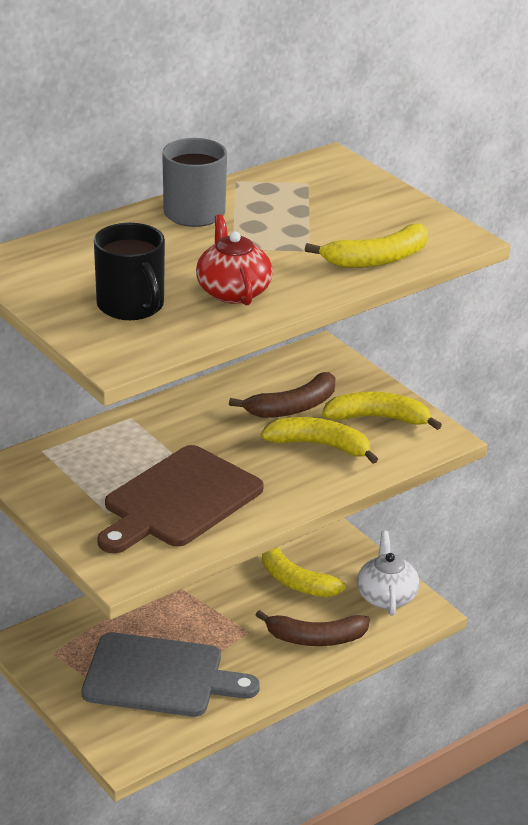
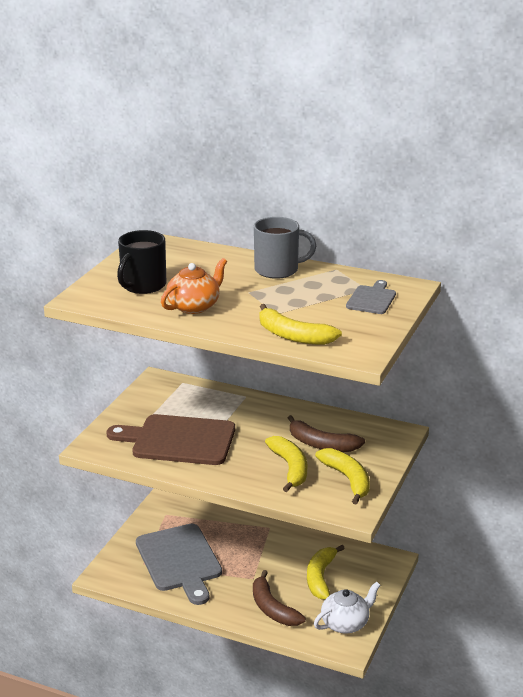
camera: 60 degrees right, 5 degrees down
(233, 291) = (194, 306): red teapot -> orange teapot
(337, 189) = (371, 299): none -> grey cutting board

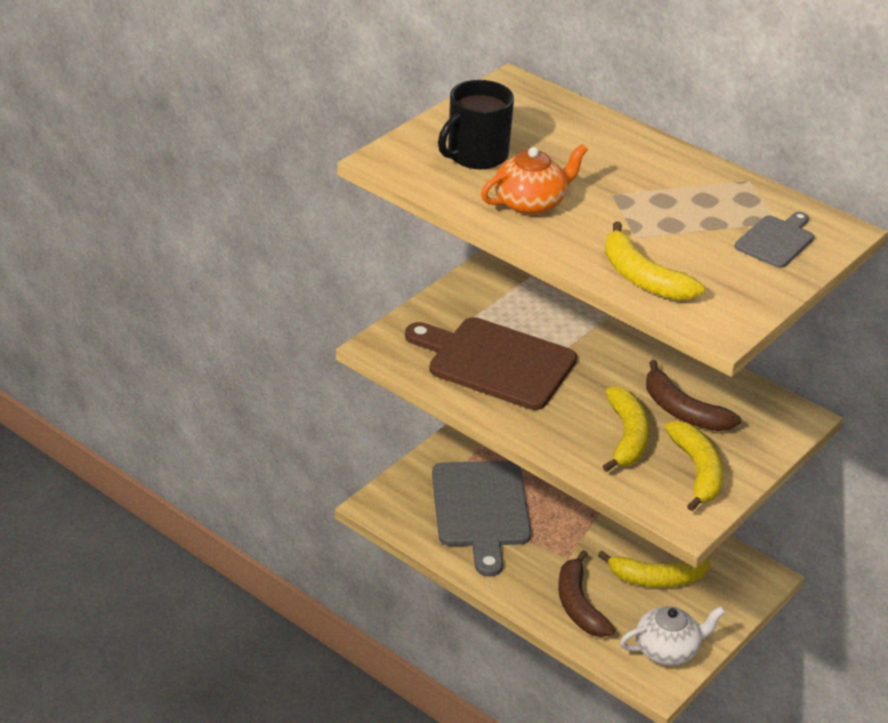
camera: 15 degrees right, 10 degrees up
(277, 270) = (667, 166): grey mug -> none
(320, 577) = (657, 578): yellow banana -> yellow banana turned 120 degrees counterclockwise

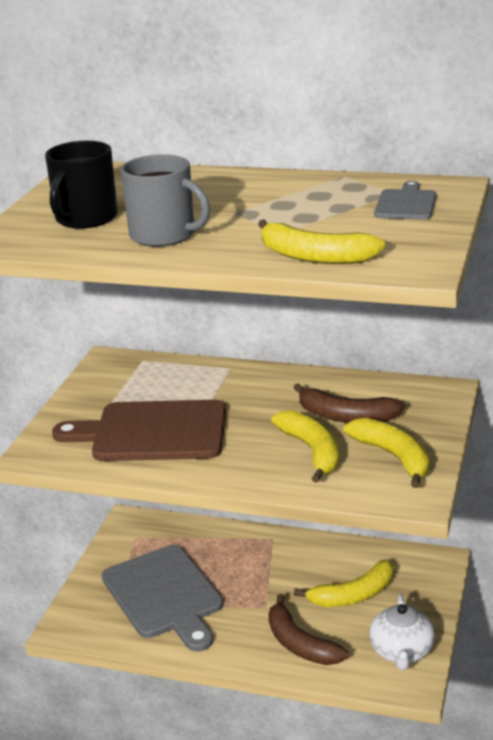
camera: 20 degrees left, 10 degrees down
(531, 203) = (164, 235): orange teapot -> grey mug
(667, 650) = (401, 652): white teapot -> white teapot turned 135 degrees clockwise

